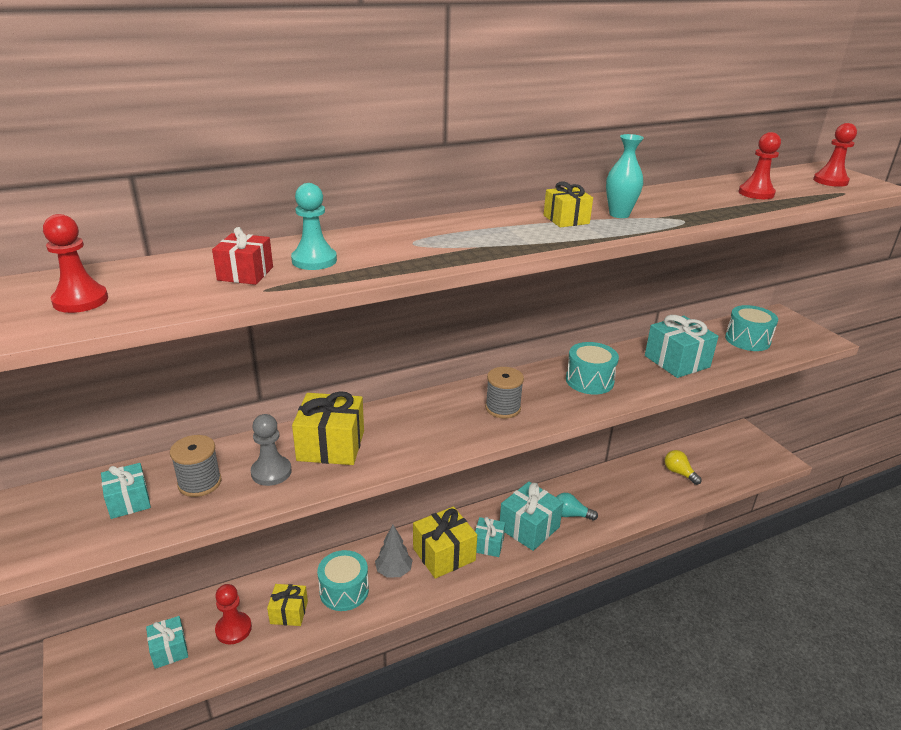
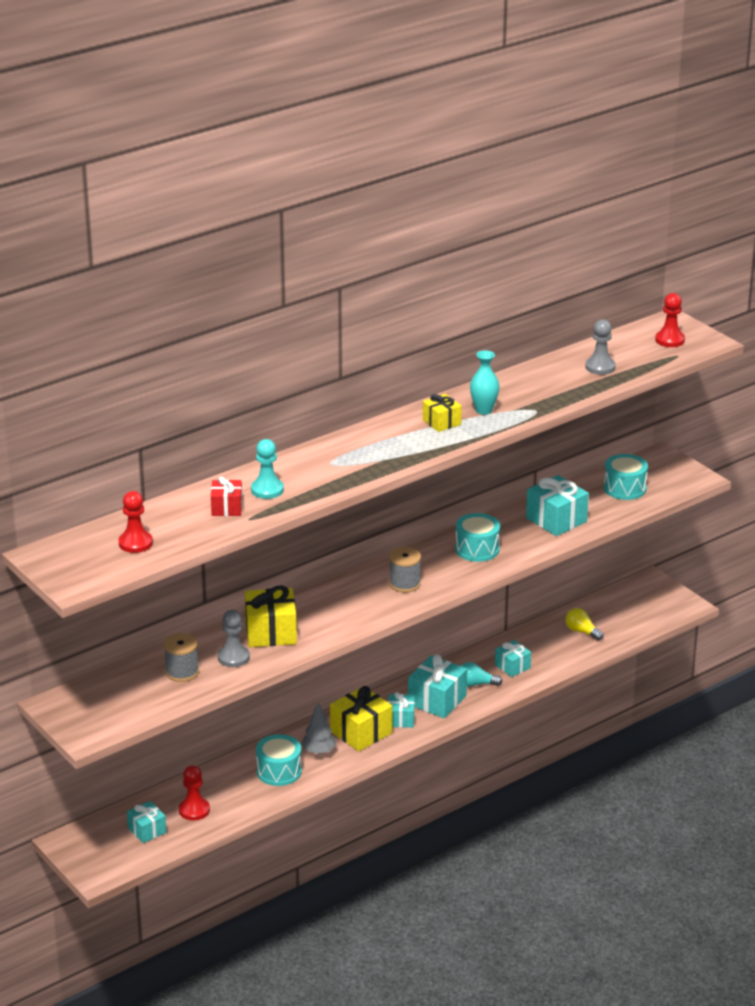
camera: 10 degrees left, 0 degrees up
(129, 501) = (136, 690): turquoise gift -> turquoise gift (512, 666)
(289, 612) = (237, 793): yellow gift -> none
(756, 193) = (600, 367): red pawn -> grey pawn

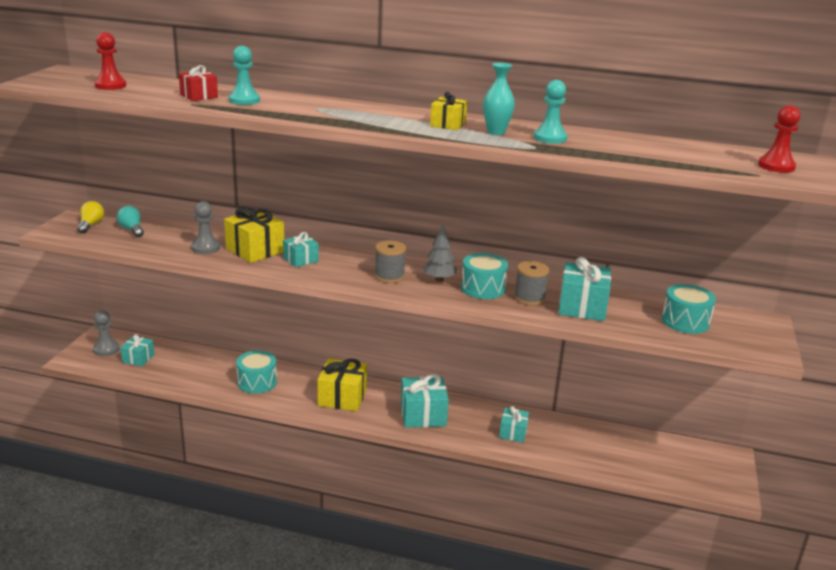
camera: 50 degrees right, 5 degrees down
(182, 672) = (167, 237): grey spool -> grey spool (529, 298)
(194, 810) = (178, 367): red pawn -> none
(319, 751) = (299, 389): grey tree -> grey tree (439, 279)
(401, 719) = (379, 408): turquoise gift -> turquoise gift (301, 260)
(476, 684) = (467, 424): turquoise light bulb -> turquoise light bulb (132, 229)
(521, 395) = (550, 138): none -> turquoise pawn
(581, 631) = (608, 448): yellow light bulb -> yellow light bulb (91, 225)
(600, 367) = (662, 153): grey pawn -> grey pawn (106, 349)

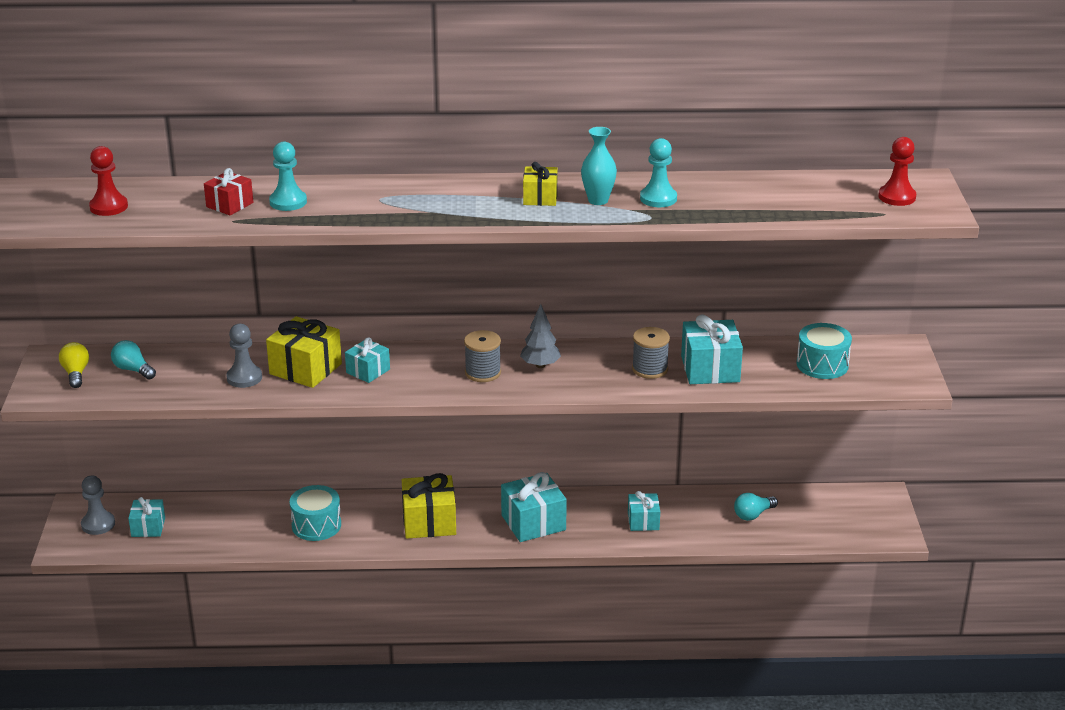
camera: 15 degrees left, 5 degrees up
(483, 288) = (594, 367): turquoise drum -> none
(609, 447) = (753, 515): none -> turquoise light bulb

